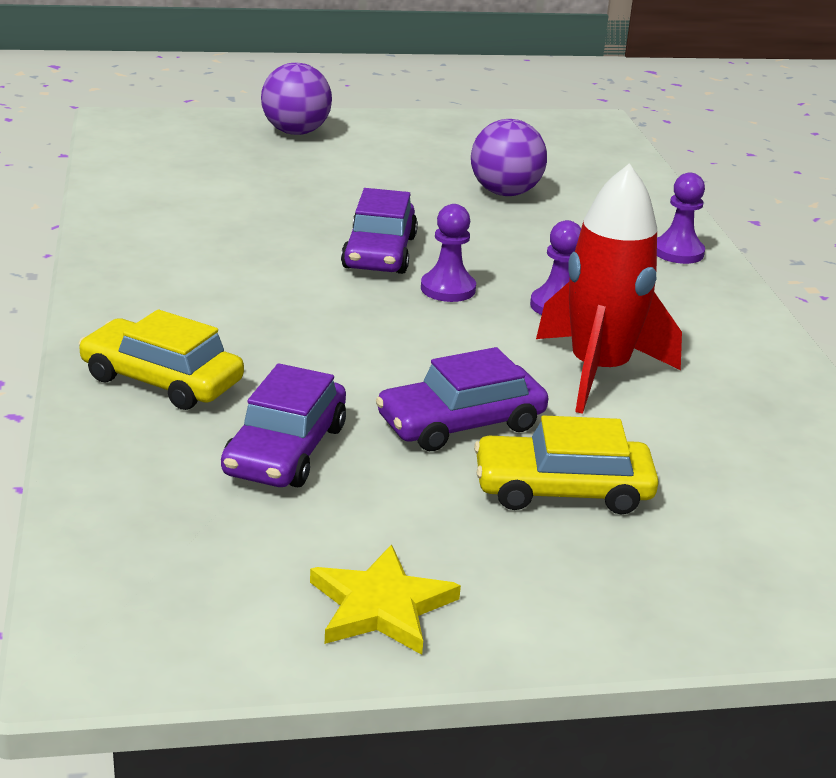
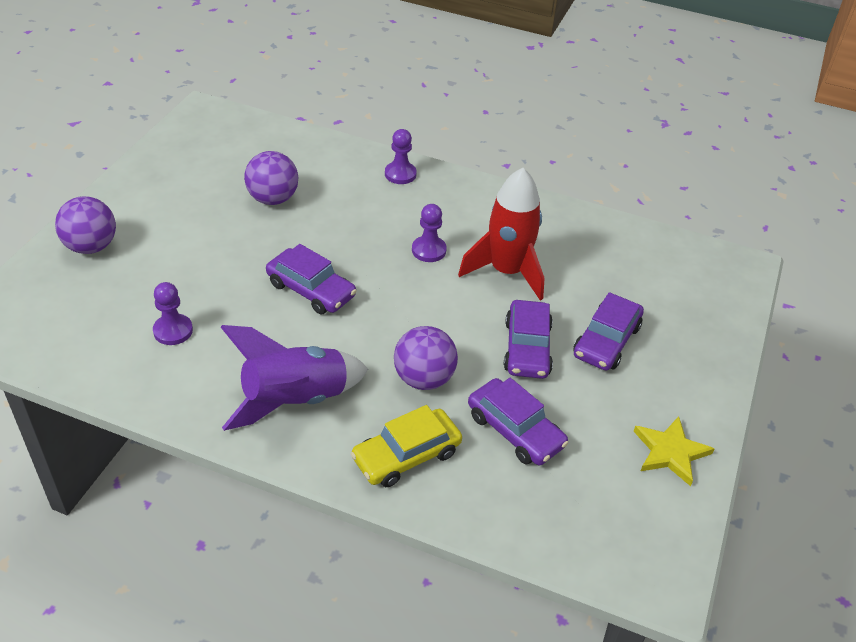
camera: 60 degrees left, 15 degrees up
(185, 289) = (295, 400): none -> purple rocket
(310, 360) = (424, 378): none -> purple ball
(448, 289) = (379, 283): purple pawn -> purple pawn (173, 331)
(562, 490) = (606, 341): yellow car -> purple car

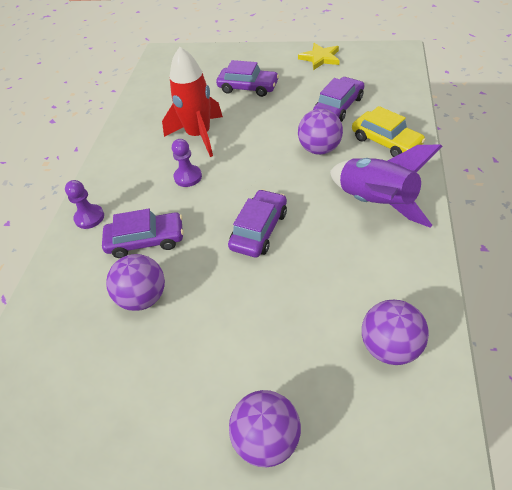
camera: 95 degrees left, 5 degrees up
(110, 343) = (390, 346): none -> purple ball
(173, 331) = (350, 304): purple pawn -> none
(527, 348) = (269, 114): purple car -> purple car (146, 240)

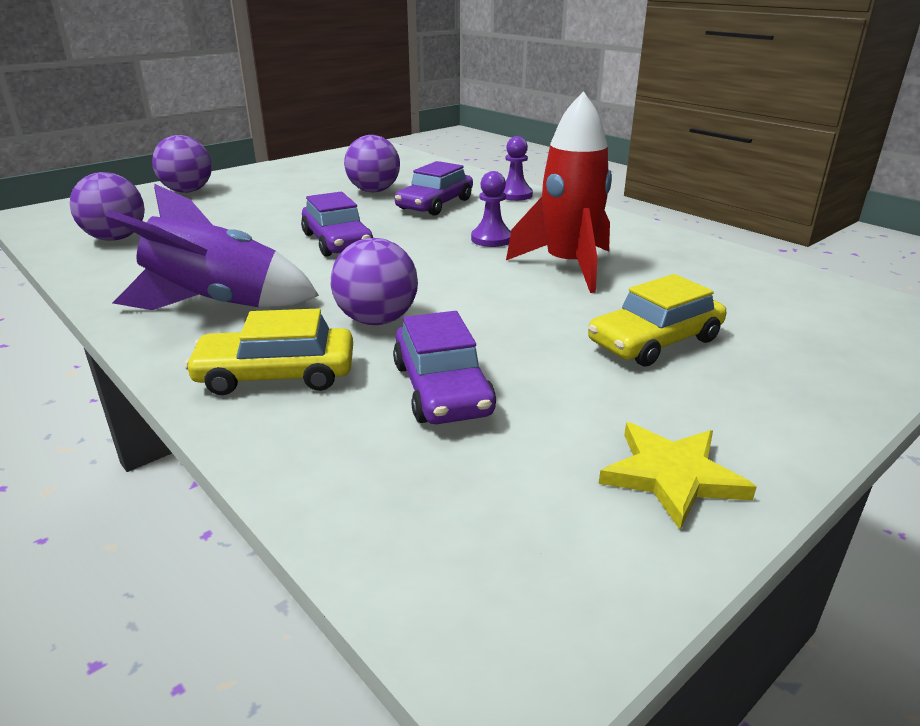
camera: 125 degrees right, 20 degrees down
(248, 87) = (654, 341): purple car -> yellow car

